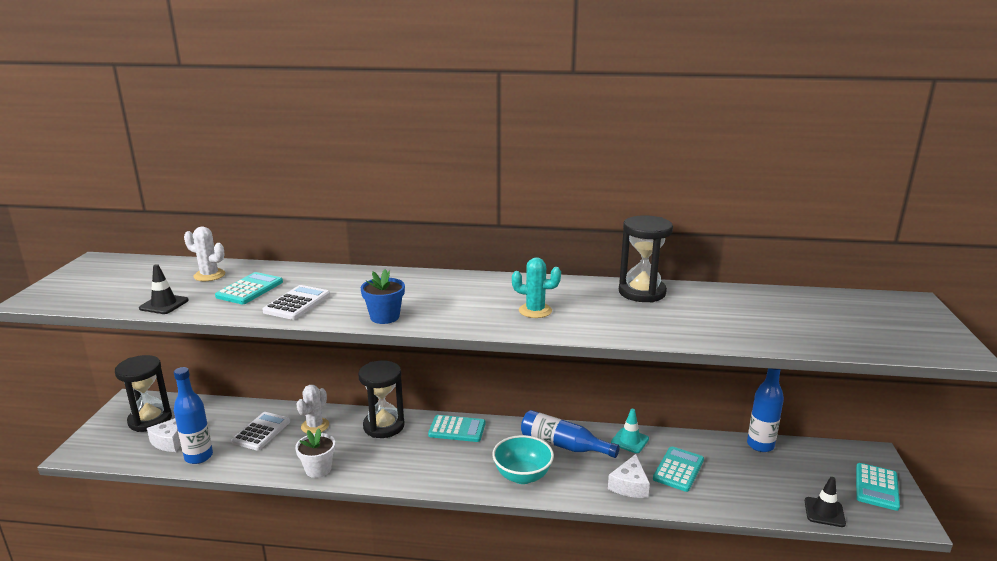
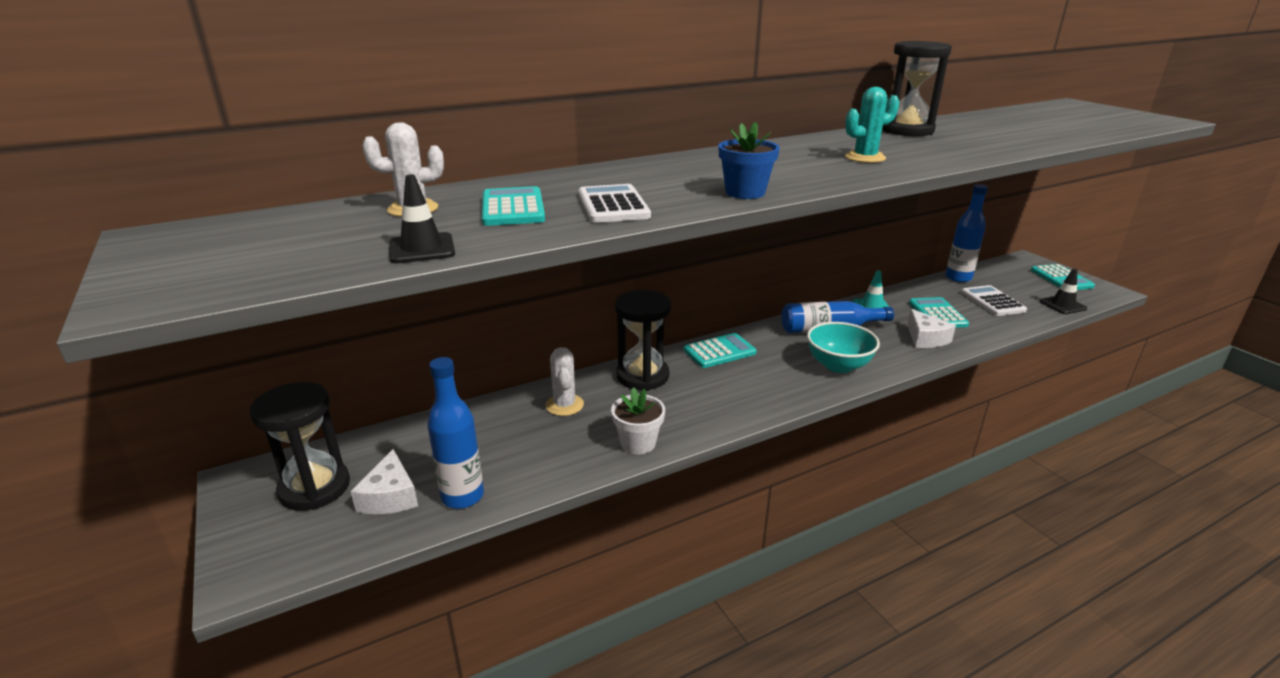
camera: 35 degrees left, 5 degrees up
(261, 432) = (506, 436): white calculator -> white calculator (992, 301)

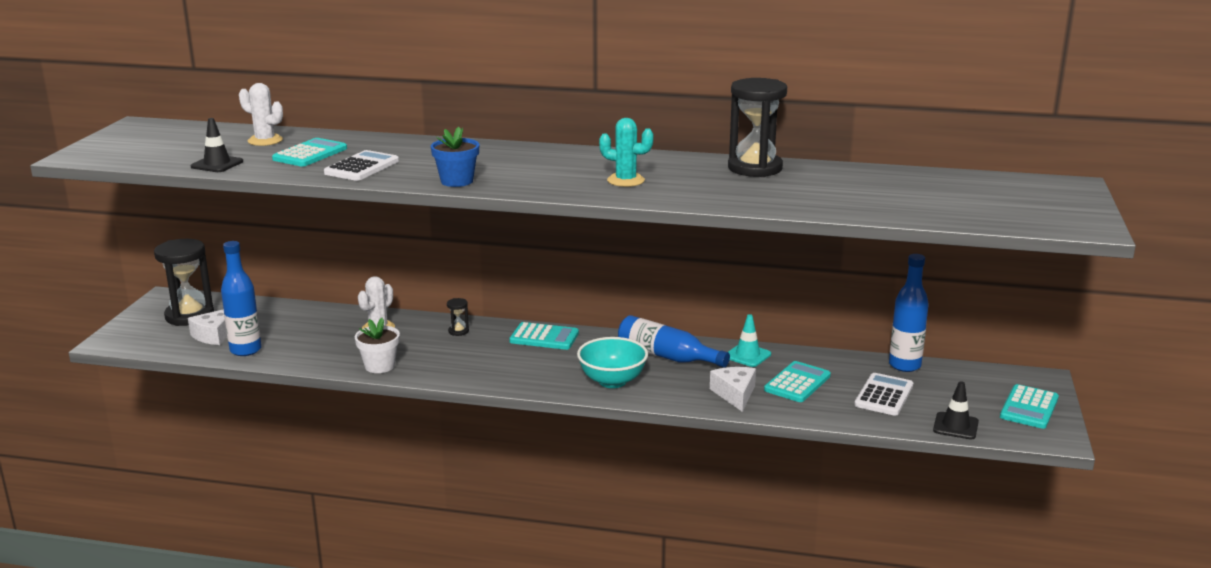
camera: 40 degrees right, 5 degrees down
(642, 376) = (458, 331): black hourglass -> black hourglass, size x0.42
(925, 338) = (735, 394): white cheese -> white cheese turned 150 degrees clockwise

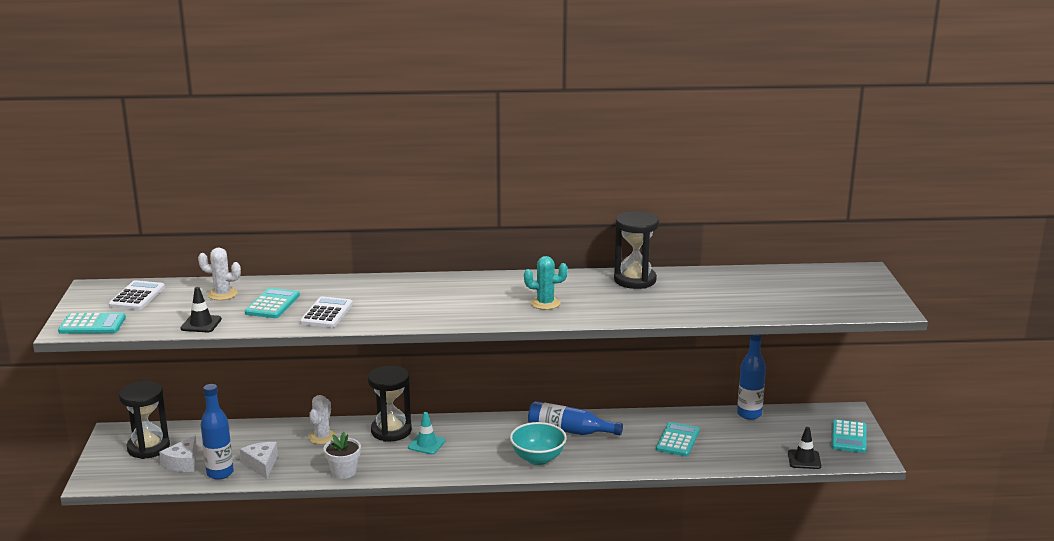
camera: 15 degrees left, 0 degrees up
(457, 181) = (414, 319): blue flower pot -> none
(458, 331) = (391, 431): black hourglass -> black hourglass, size x2.36
(544, 337) = (464, 427): turquoise calculator -> turquoise calculator (92, 325)
(735, 394) = (636, 456): white cheese -> white cheese (261, 464)
(747, 355) = (630, 421): turquoise traffic cone -> turquoise traffic cone (426, 444)
(884, 395) = (744, 442): white calculator -> white calculator (137, 296)

